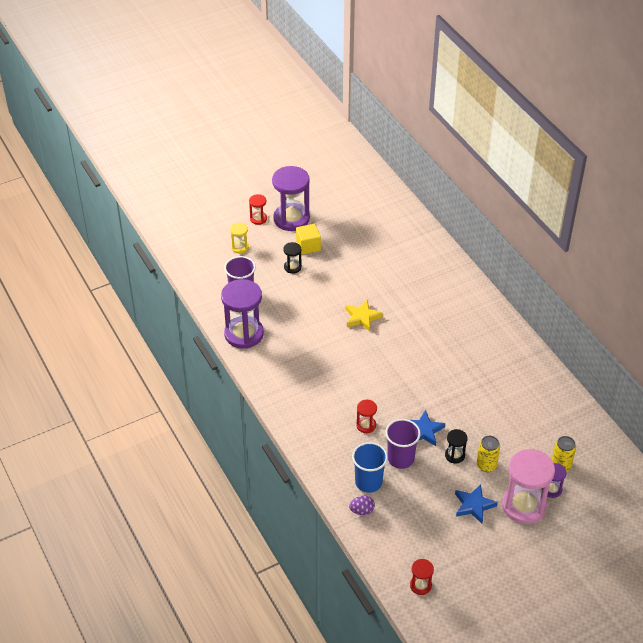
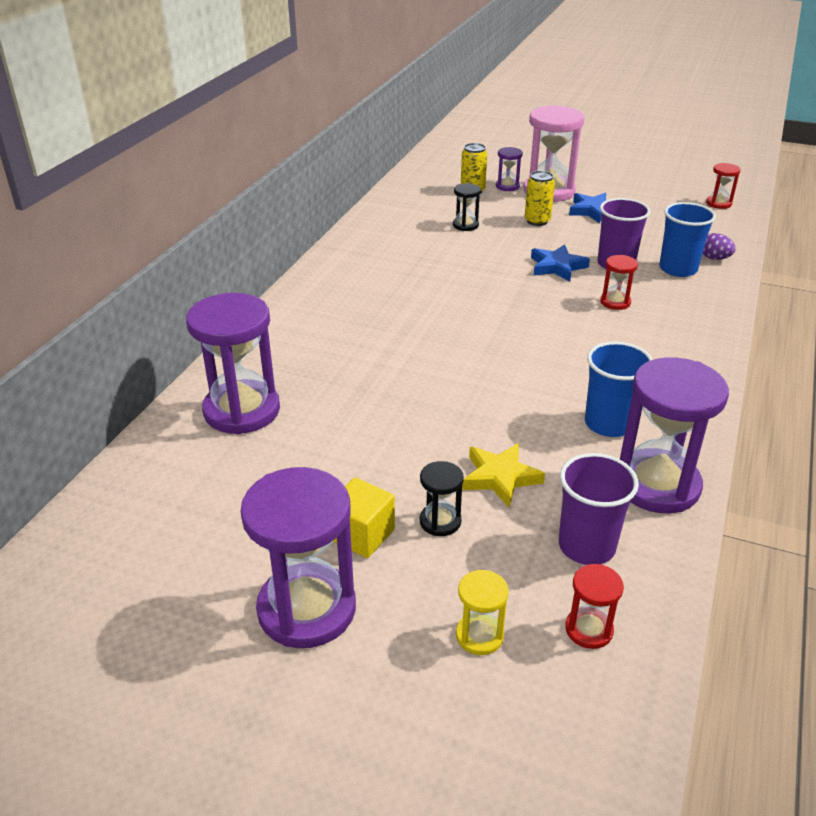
camera: 130 degrees left, 10 degrees down
(258, 219) = (361, 667): red hourglass -> red hourglass (589, 629)
(287, 348) = (608, 424): none -> blue cup
(362, 317) = (451, 387): yellow star -> yellow star (500, 477)
(412, 250) = (242, 410): none -> purple hourglass
(454, 455) = (555, 239): black hourglass -> black hourglass (465, 225)

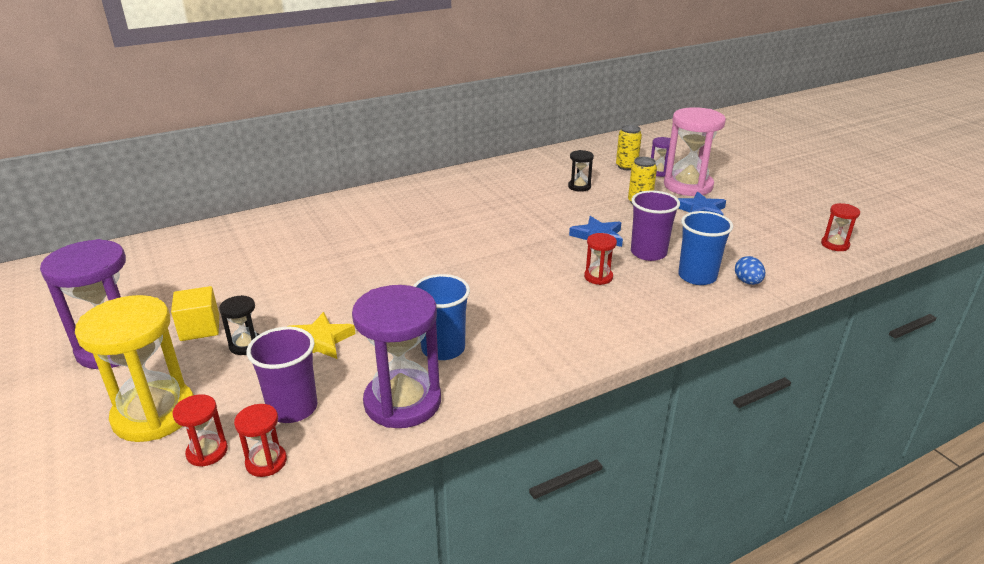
camera: 40 degrees right, 5 degrees down
(242, 410) = (261, 236): purple hourglass -> none
(479, 636) = (154, 414): yellow hourglass -> yellow hourglass, size x2.12
(649, 601) = (266, 462): none -> red hourglass
(714, 258) = (747, 282): purple egg -> blue egg

